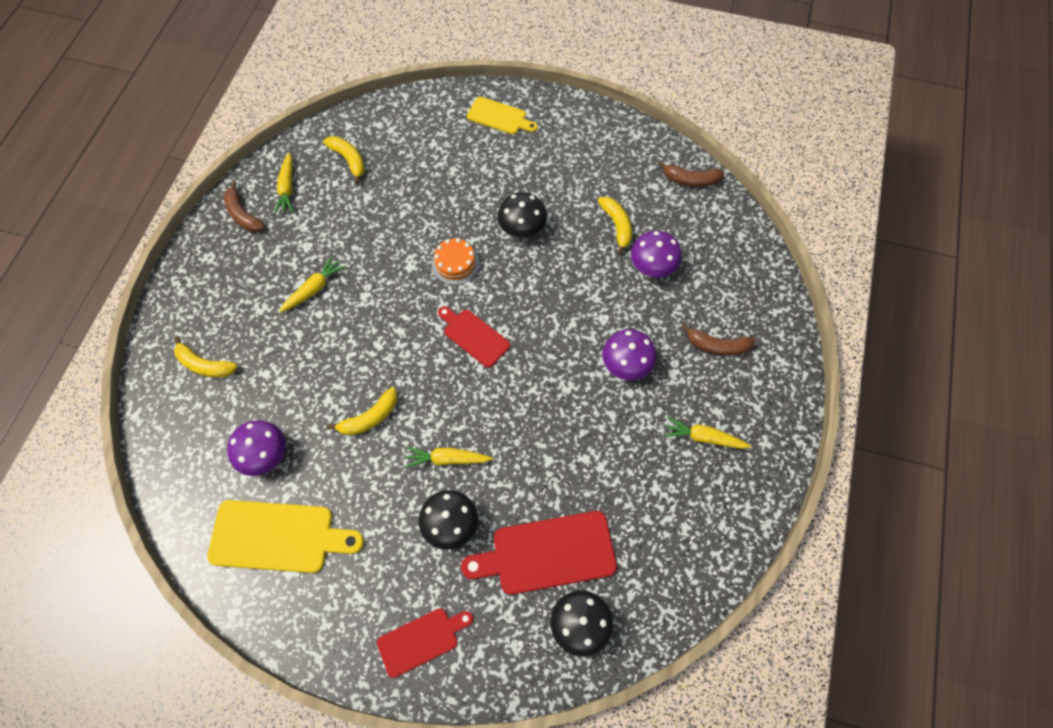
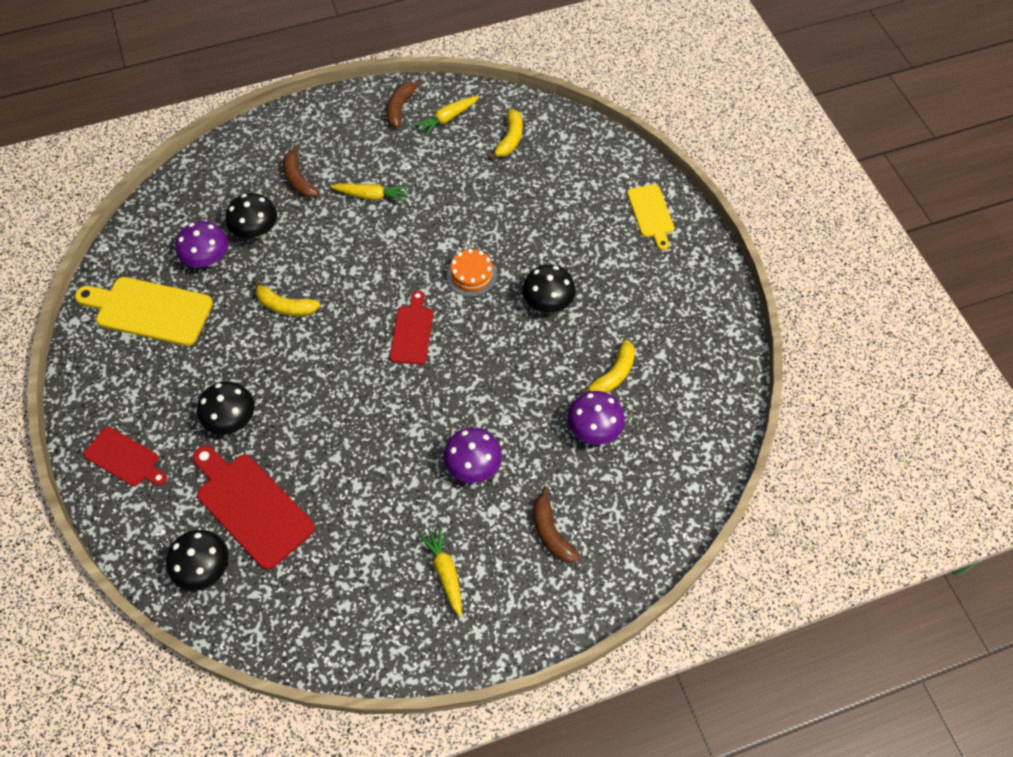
camera: 55 degrees right, 5 degrees down
(205, 365) = (254, 173): yellow banana -> none
(269, 398) = (256, 230): none -> black mushroom
(278, 536) = (149, 310): yellow cutting board -> yellow cutting board turned 135 degrees clockwise
(447, 459) = (286, 382): yellow carrot -> none
(690, 180) = (720, 407): brown banana -> brown banana (298, 179)

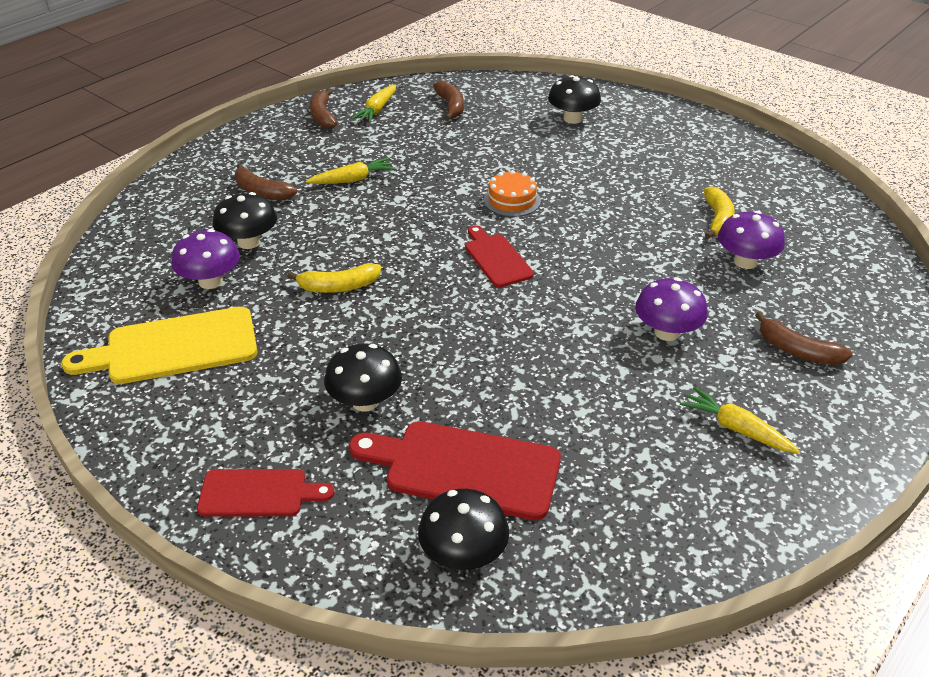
camera: 30 degrees left, 20 degrees down
(510, 139) = (450, 106): yellow banana -> brown banana
(548, 302) = (603, 194): black mushroom -> black mushroom (572, 119)
(651, 214) = (627, 113): yellow cutting board -> none

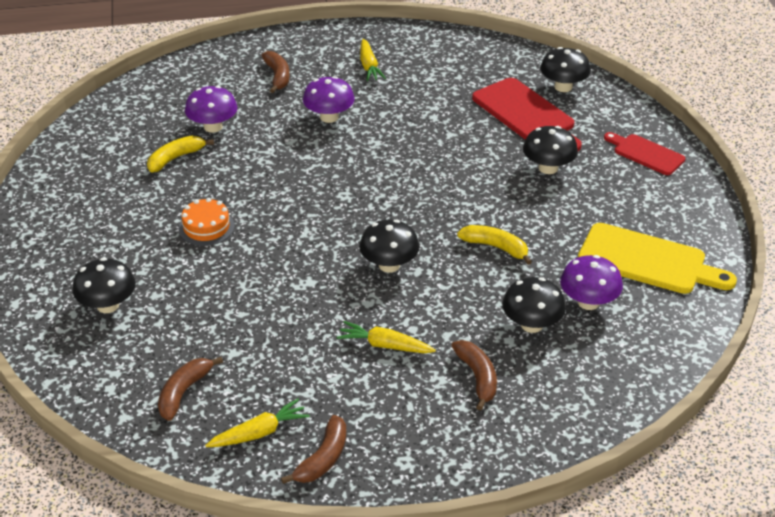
camera: 140 degrees left, 0 degrees up
(416, 229) = (389, 265): none -> black mushroom
(496, 258) = (362, 211): red cutting board -> none
(512, 200) = (285, 250): orange cake -> orange cake (206, 227)

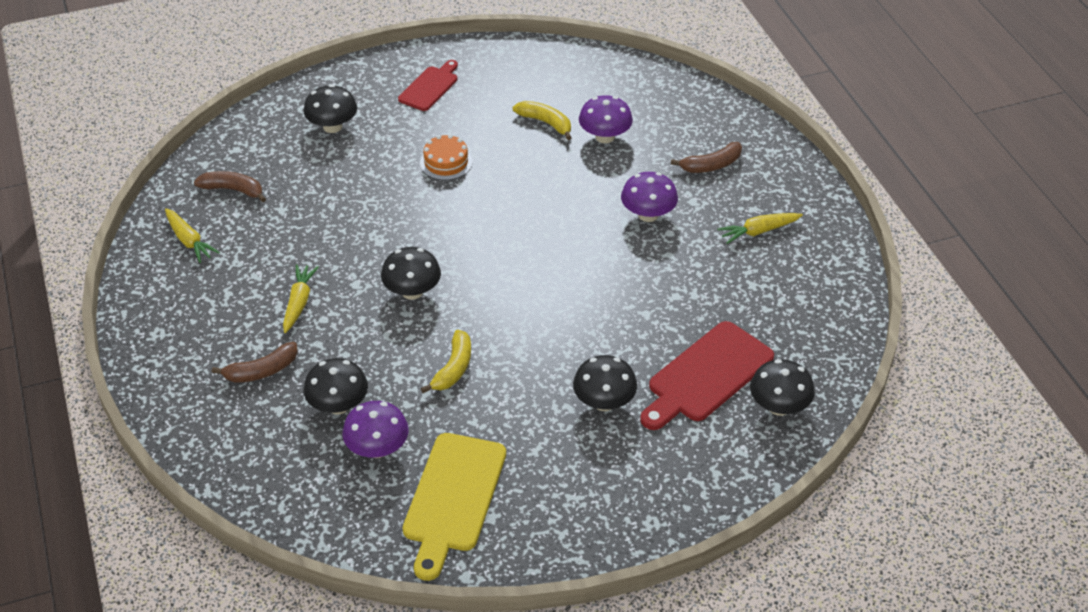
camera: 80 degrees right, 5 degrees up
(323, 458) = (161, 282): brown banana -> none
(645, 154) = (658, 493): red cutting board -> red cutting board (430, 87)

